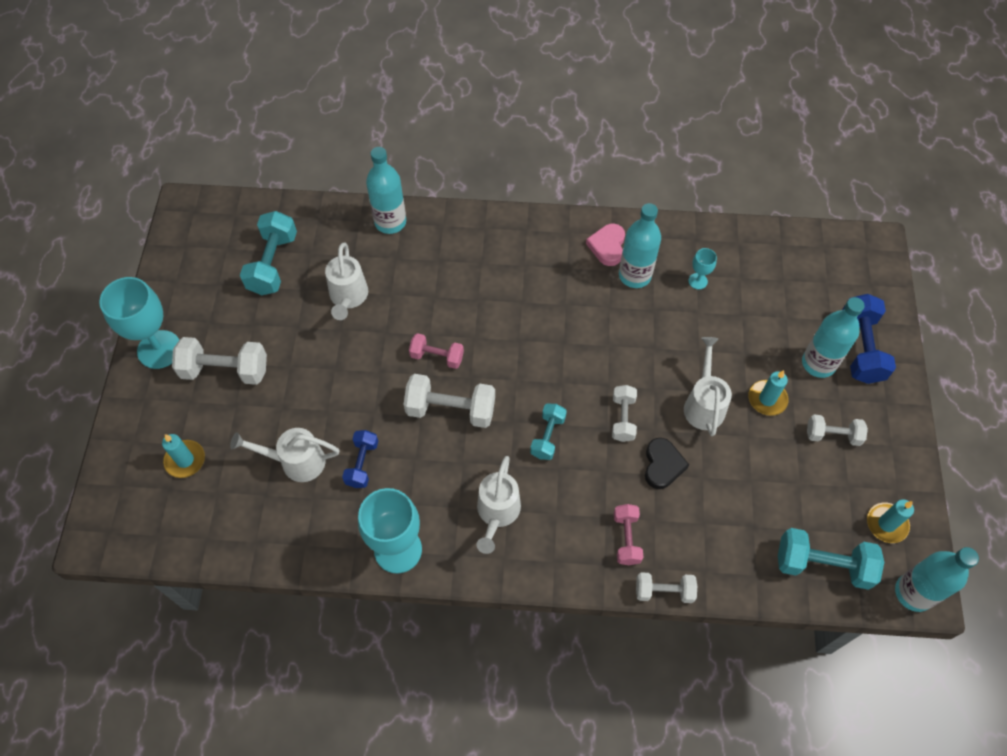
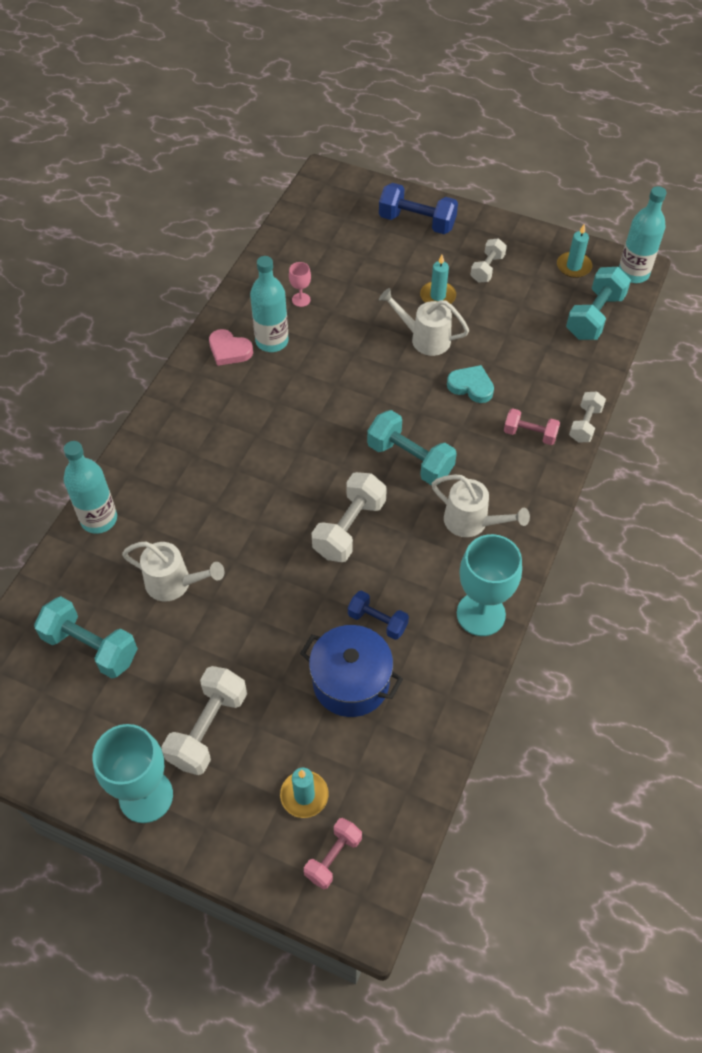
camera: 70 degrees left, 5 degrees down
(296, 461) = (351, 682): white watering can -> blue pot
(437, 357) = (285, 523): pink dumbbell -> pink dumbbell (333, 857)
(547, 436) = (410, 460): turquoise dumbbell -> turquoise dumbbell, size x1.63
(623, 418) = (415, 399): white dumbbell -> none
(662, 465) = (471, 386): black heart -> turquoise heart
(698, 281) = (301, 300): turquoise goblet -> pink goblet
(818, 363) = (419, 252): turquoise bottle -> none

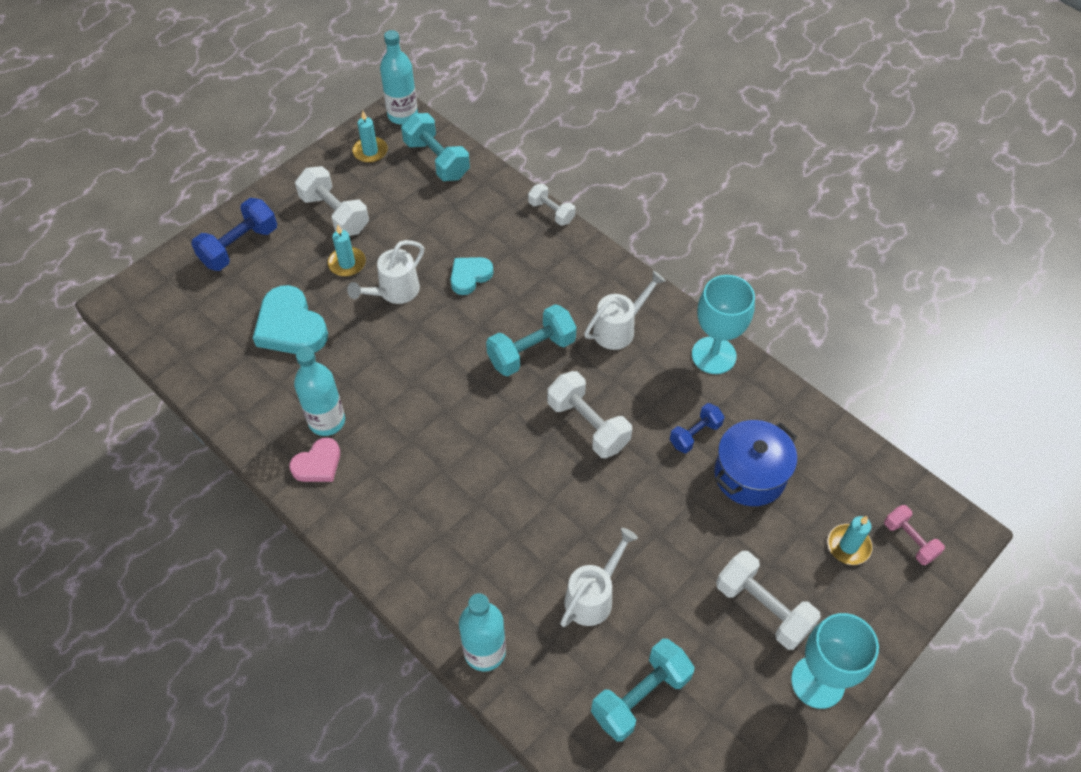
camera: 70 degrees left, 0 degrees up
(301, 300) = (285, 378): pink goblet -> none
(353, 284) = (291, 327): none -> turquoise heart
(487, 269) = (335, 214): white dumbbell -> white dumbbell, size x1.63
(530, 434) = (544, 254): pink dumbbell -> none

